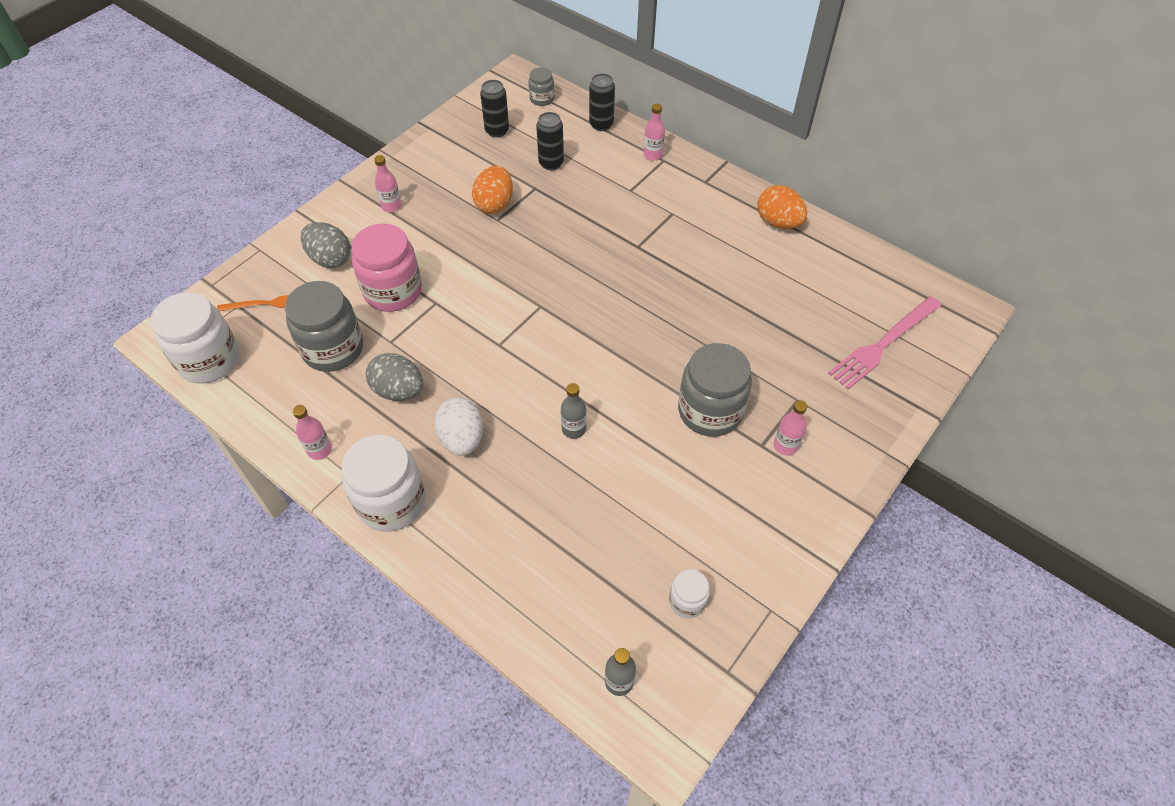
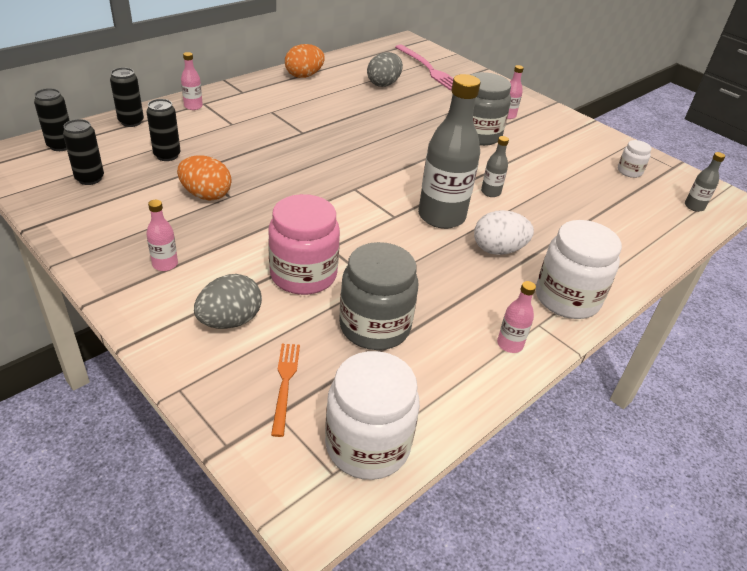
camera: 85 degrees left, 15 degrees down
(399, 390) = (439, 283): grey egg -> grey egg (383, 84)
(510, 384) = (441, 216): none -> grey bottle
(542, 99) = (61, 146): grey jar -> black can

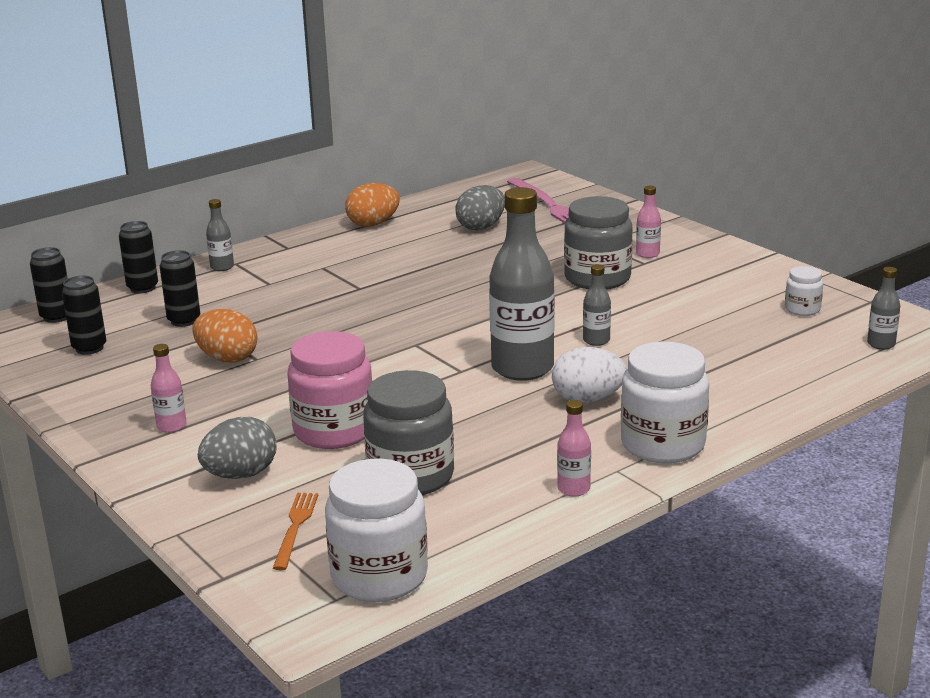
camera: 10 degrees right, 15 degrees down
(193, 106) = (222, 267): pink bottle -> grey bottle

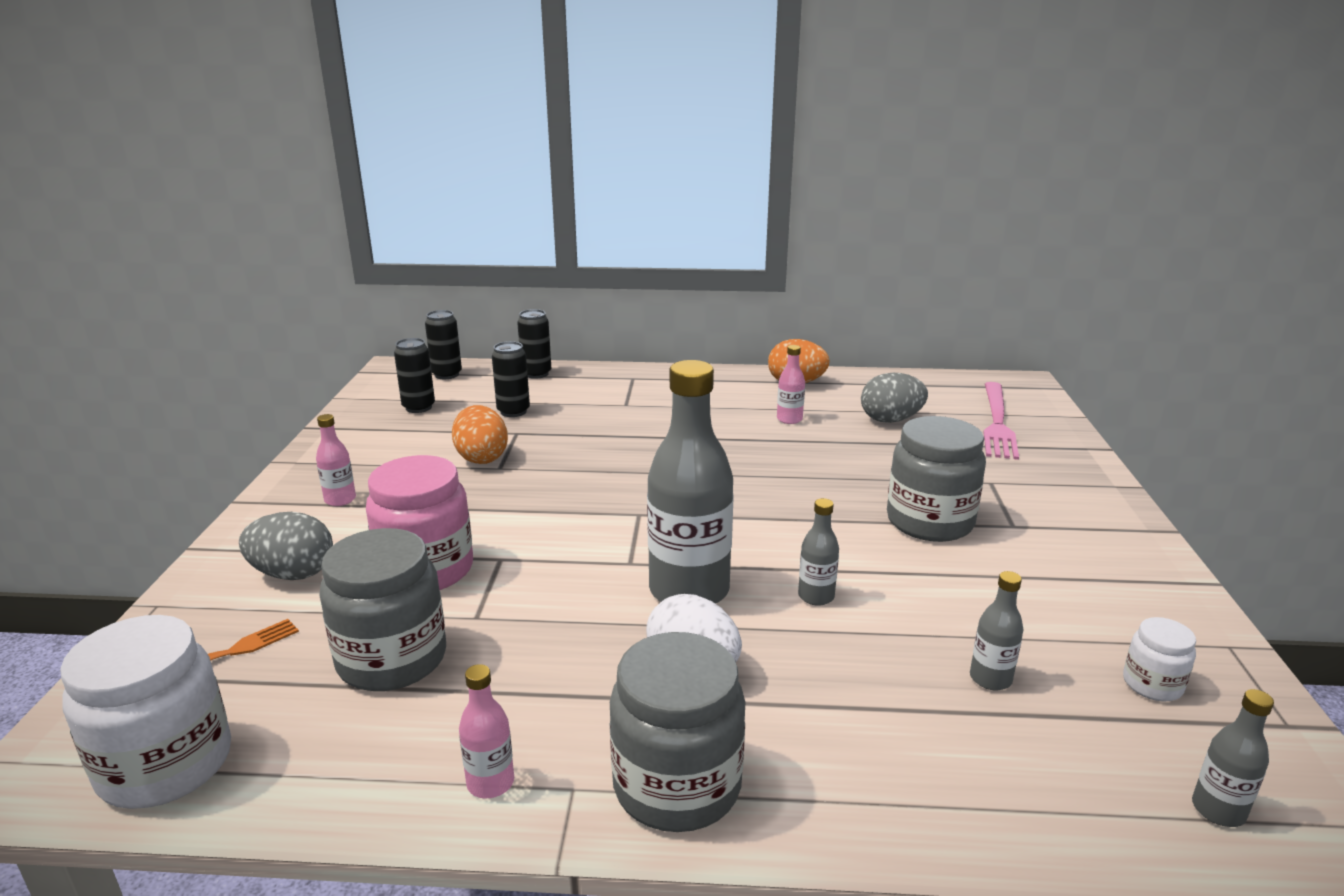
camera: 40 degrees right, 0 degrees up
(222, 267) = (617, 377): grey bottle -> grey bottle (990, 679)
(647, 254) = (1032, 517): pink bottle -> pink bottle (789, 419)
(663, 444) = (677, 786): white jar -> grey jar

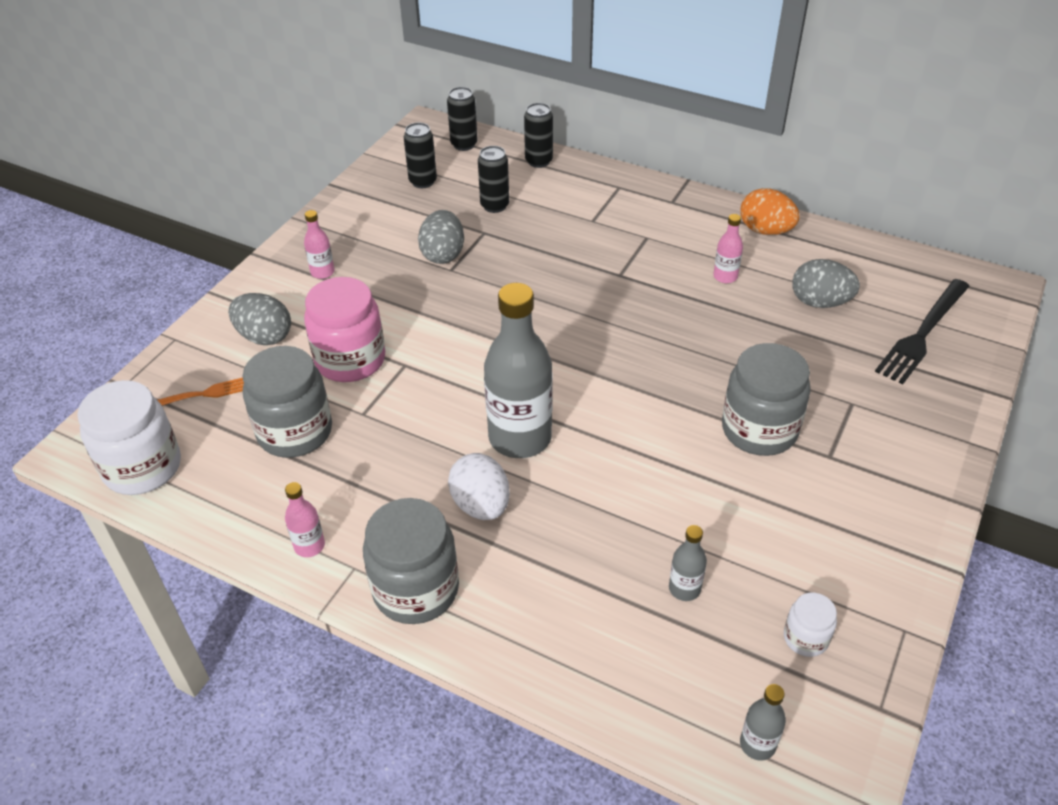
camera: 25 degrees right, 20 degrees up
(481, 458) = (443, 254): orange egg -> grey egg
(816, 596) = (610, 473): grey bottle -> none
(997, 422) = (923, 333): pink fork -> black fork

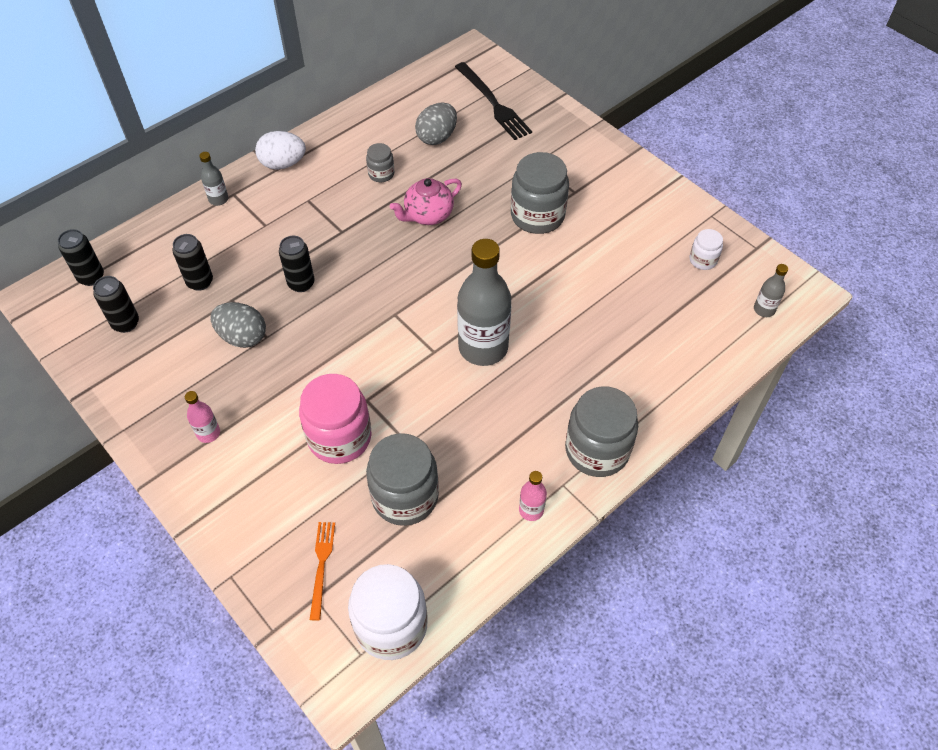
camera: 70 degrees left, 10 degrees up
(264, 336) = (271, 498): grey egg -> none
(481, 505) = (537, 390): white egg -> white egg (283, 164)
(538, 161) = (158, 233): black can -> black can (301, 283)
(684, 588) = (649, 302): grey bottle -> grey bottle (218, 199)
(690, 332) = (428, 215): none -> pink teapot
(725, 277) = (381, 174): pink bottle -> grey jar
(765, 230) = (345, 133): orange egg -> none

